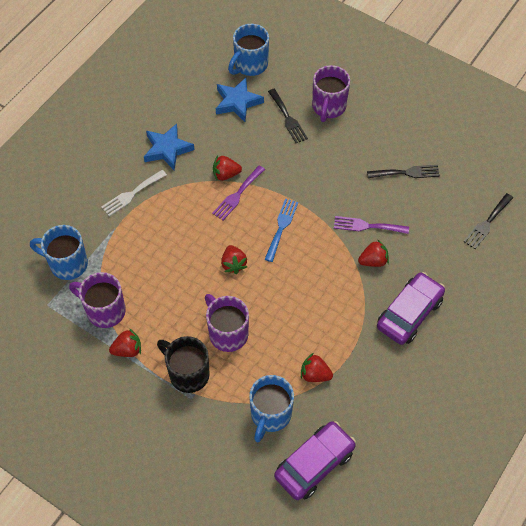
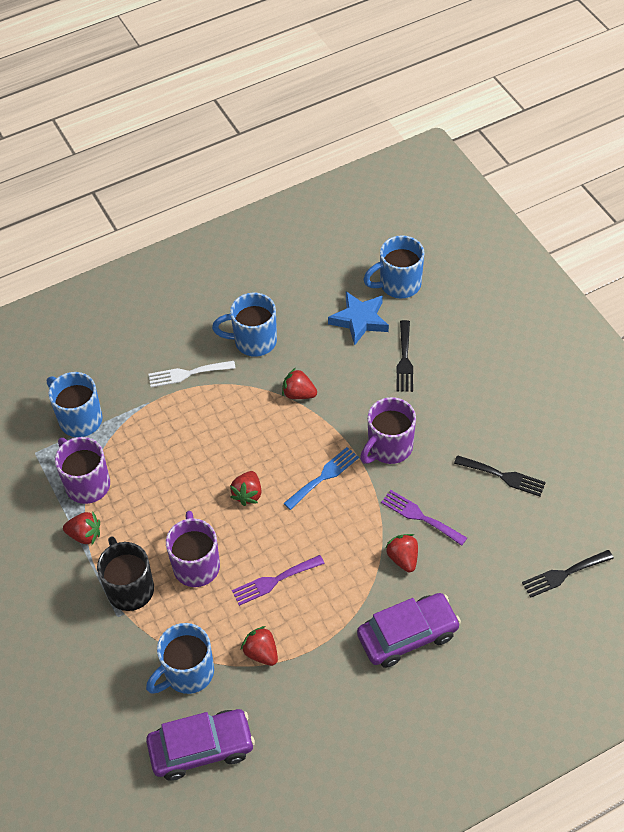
camera: 30 degrees right, 5 degrees down
(167, 149) = (253, 341): blue star -> blue mug
(237, 195) = (297, 421): purple fork -> purple fork (274, 581)
(328, 107) = (458, 366): purple mug -> purple mug (388, 448)
(373, 261) = (403, 558): red strawberry -> red strawberry turned 120 degrees counterclockwise

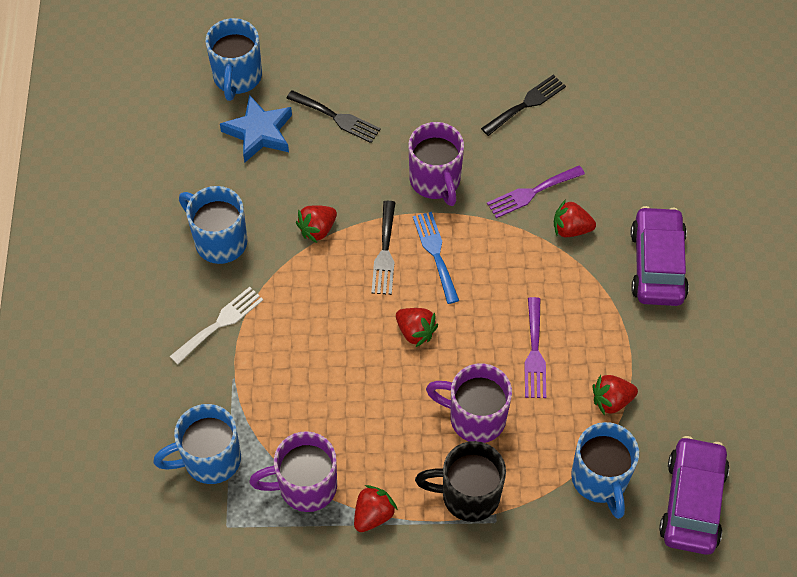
camera: 65 degrees left, 5 degrees up
(187, 374) = (220, 323): white fork -> white fork turned 150 degrees counterclockwise
(253, 341) = (219, 241): blue mug -> blue mug turned 105 degrees clockwise
(564, 574) = (658, 110): black fork -> black fork (385, 252)

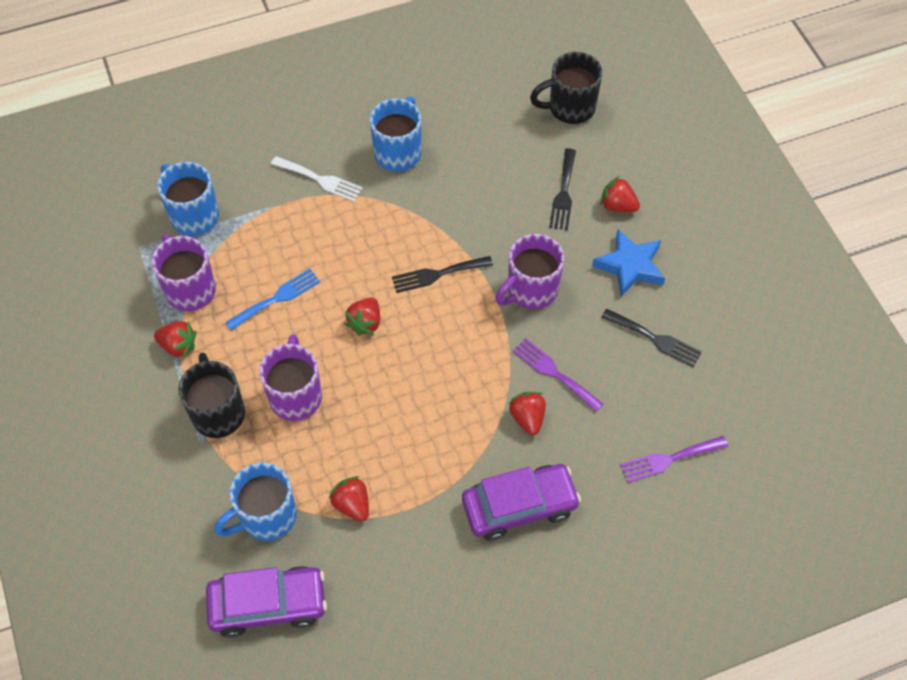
camera: 70 degrees right, 0 degrees up
(237, 78) = (569, 108): blue mug -> black mug
(259, 132) = (520, 143): blue star -> blue star (630, 266)
(317, 229) = (439, 217): red strawberry -> red strawberry (617, 206)
(435, 253) = (453, 314): blue fork -> blue fork (277, 298)
(534, 353) = (379, 425): purple fork -> purple fork (669, 459)

